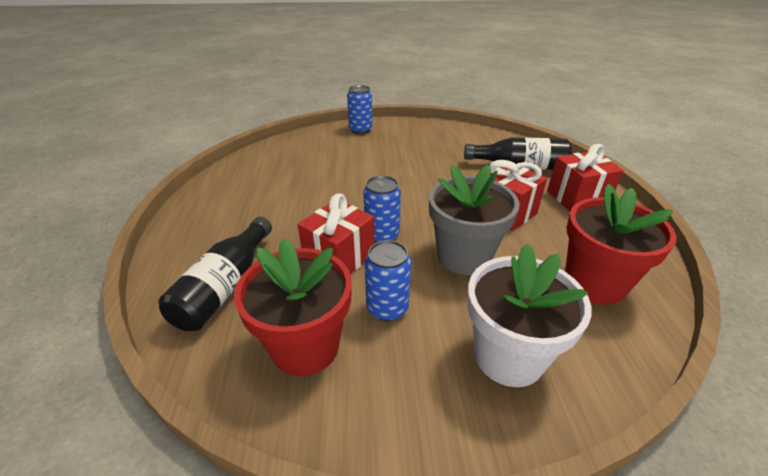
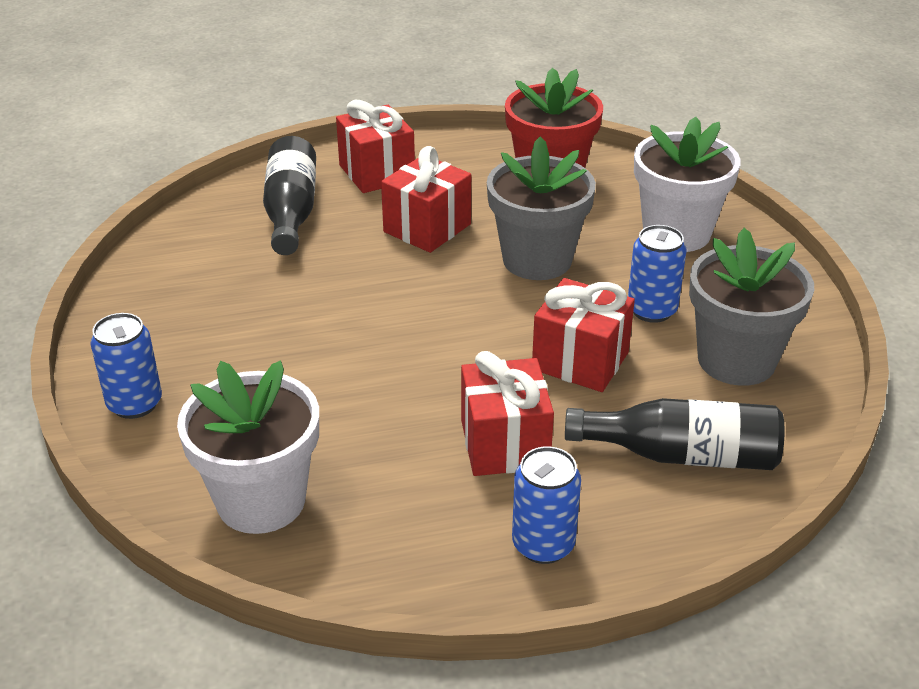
camera: 100 degrees left, 0 degrees up
(280, 217) = (504, 444): none -> red gift
(285, 153) = (261, 501): none -> white flower pot
(305, 346) = (736, 360): red flower pot -> grey flower pot
(382, 235) = (516, 329): blue can -> blue can (543, 544)

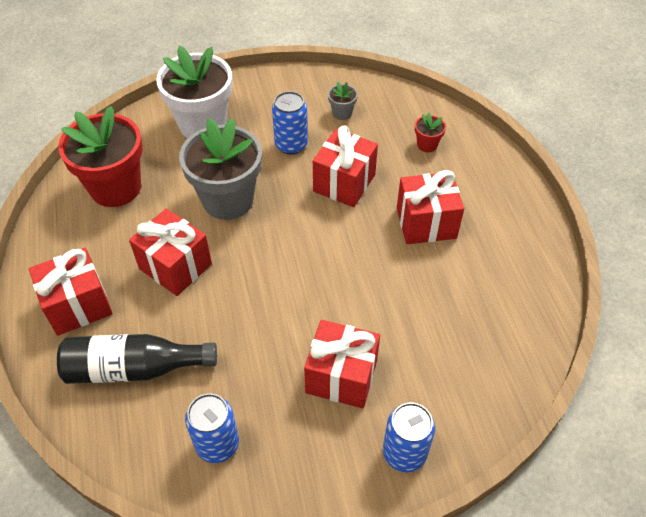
camera: 90 degrees left, 15 degrees up
(251, 355) = (341, 376): none -> red gift
(261, 501) = (495, 351): white flower pot -> none
(543, 544) = (506, 208): blue can -> blue can (217, 444)
(682, 455) = (427, 145): black bottle -> red flower pot
(736, 360) = (342, 113): grey flower pot -> grey flower pot, size x0.42

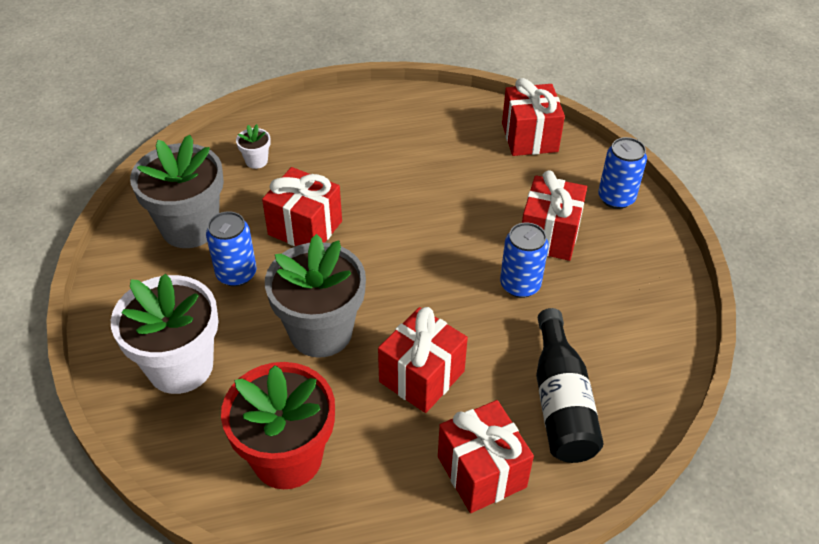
camera: 90 degrees left, 5 degrees down
(217, 444) = (633, 324): blue can -> blue can (520, 285)
(342, 113) = (190, 227): grey flower pot -> grey flower pot, size x2.38
(426, 223) = (367, 169): red gift -> red gift (529, 137)
(427, 145) = (256, 161): red flower pot -> white flower pot

